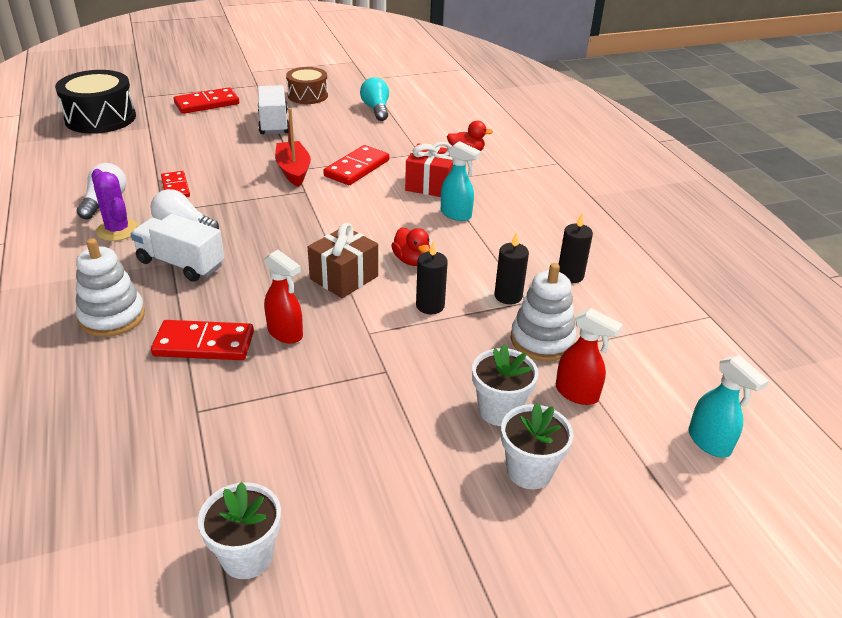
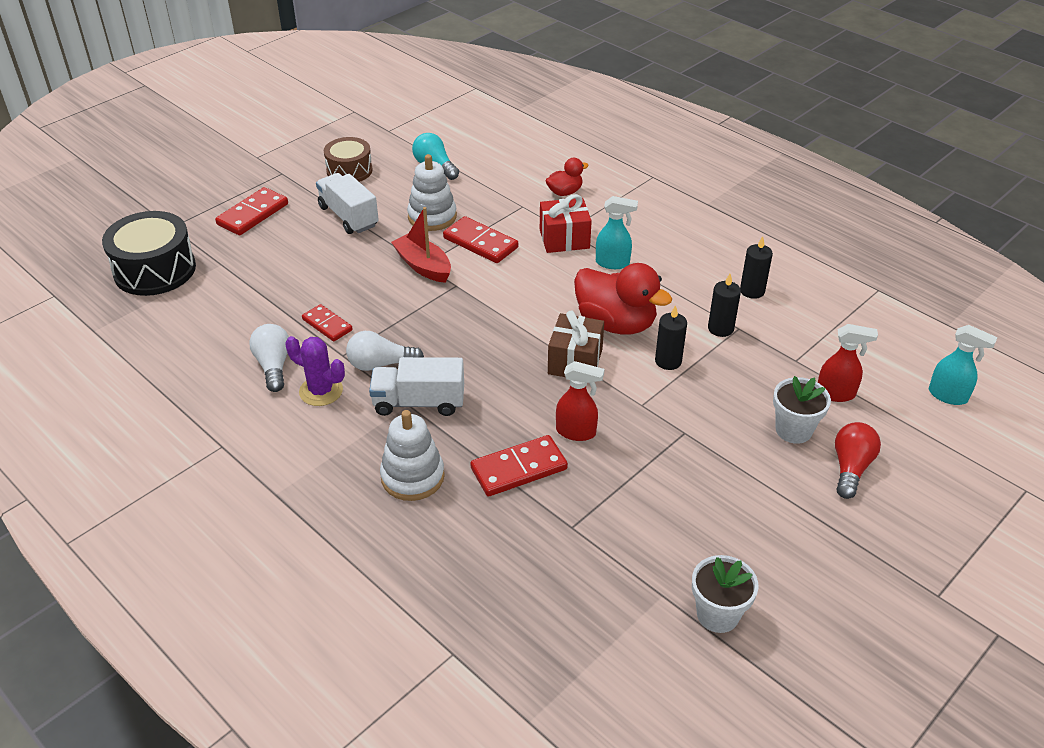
camera: 25 degrees left, 5 degrees up
(357, 168) = (480, 243): red domino -> red domino turned 60 degrees counterclockwise
(411, 260) = (616, 323): red duck -> red duck, size x1.94
(529, 471) = (850, 468): white flower pot -> red light bulb
(542, 340) = (777, 359): white stacking toy -> white stacking toy (432, 217)

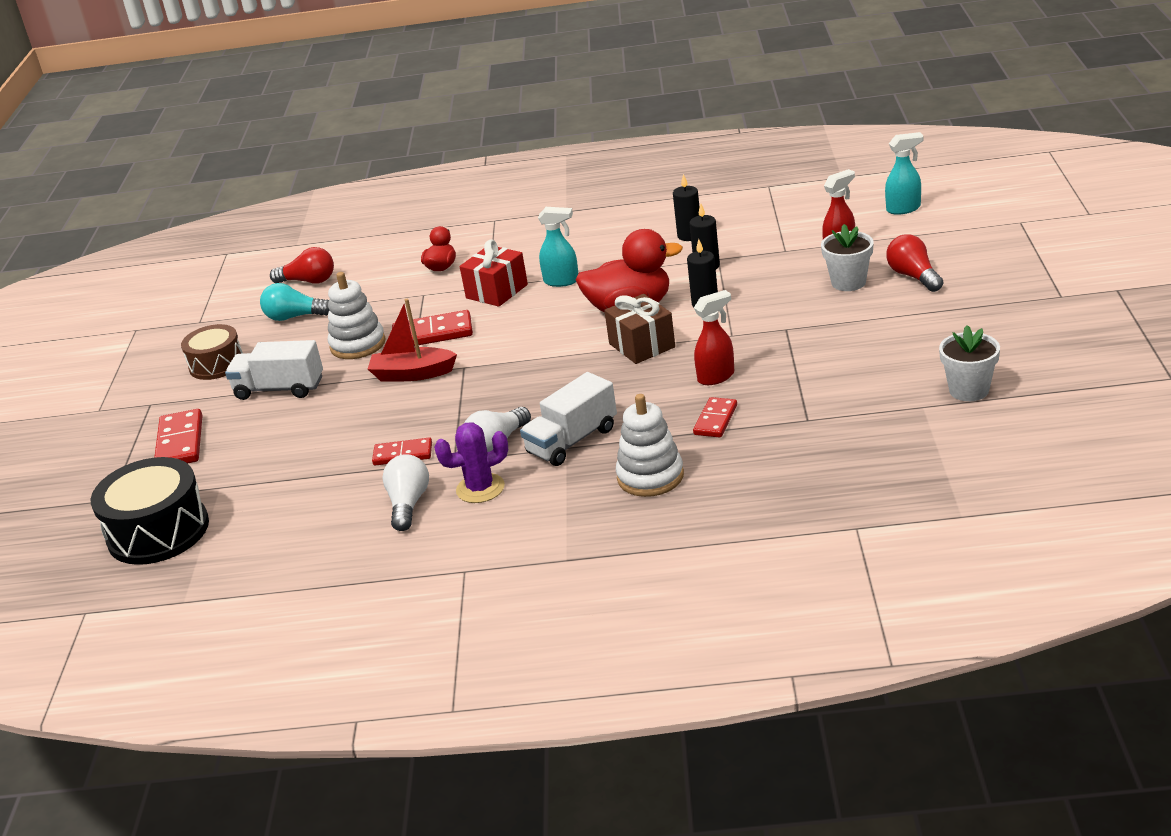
camera: 40 degrees left, 10 degrees down
(273, 366) = (408, 504): white light bulb -> white light bulb turned 60 degrees clockwise
(482, 144) = (308, 281): none -> red light bulb
(519, 469) = (715, 420): red domino -> red domino, size x0.65
(613, 263) = (562, 281): turquoise spray bottle -> turquoise spray bottle turned 45 degrees clockwise

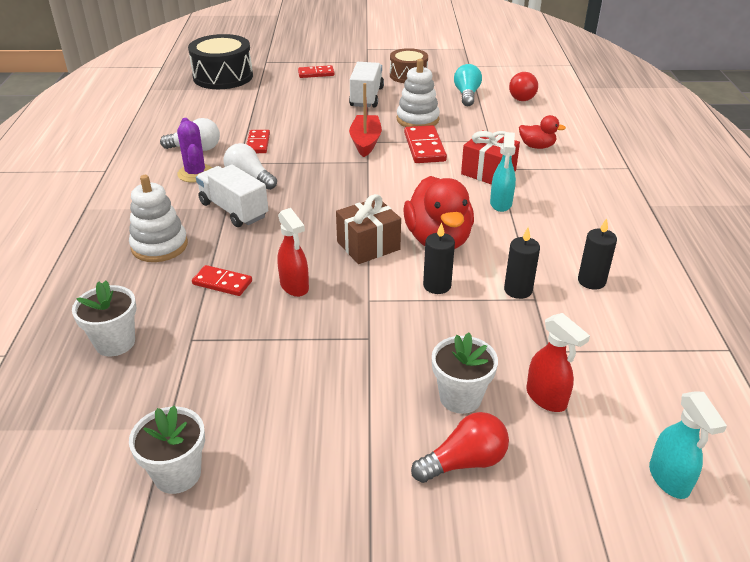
camera: 85 degrees right, 5 degrees up
(180, 442) = (316, 73): red domino -> red domino, size x0.65
(822, 463) = (115, 342): none -> white flower pot

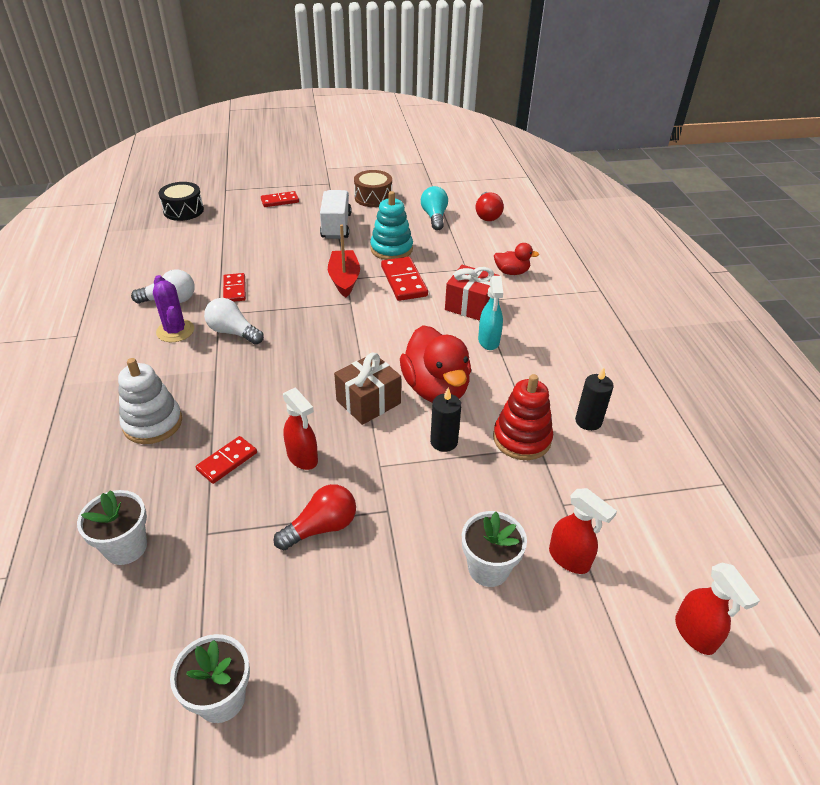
camera: 10 degrees left, 5 degrees up
(222, 283) = (227, 461): red domino -> red domino turned 60 degrees counterclockwise
(223, 77) = (183, 210): black drum -> black drum, size x0.64
(233, 210) = (223, 372): white truck -> none
(417, 119) = (391, 249): white stacking toy -> turquoise stacking toy
(464, 462) = (504, 642): red light bulb -> red light bulb (321, 527)
(518, 290) = (522, 439): black candle -> red stacking toy
(669, 479) = (695, 634): turquoise spray bottle -> red spray bottle

